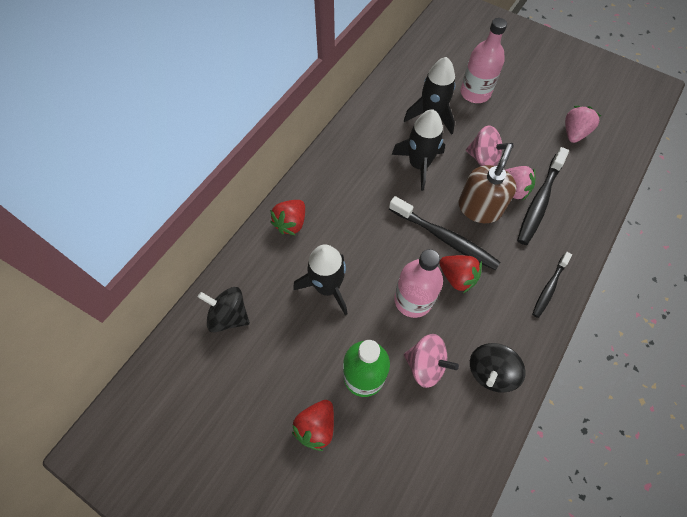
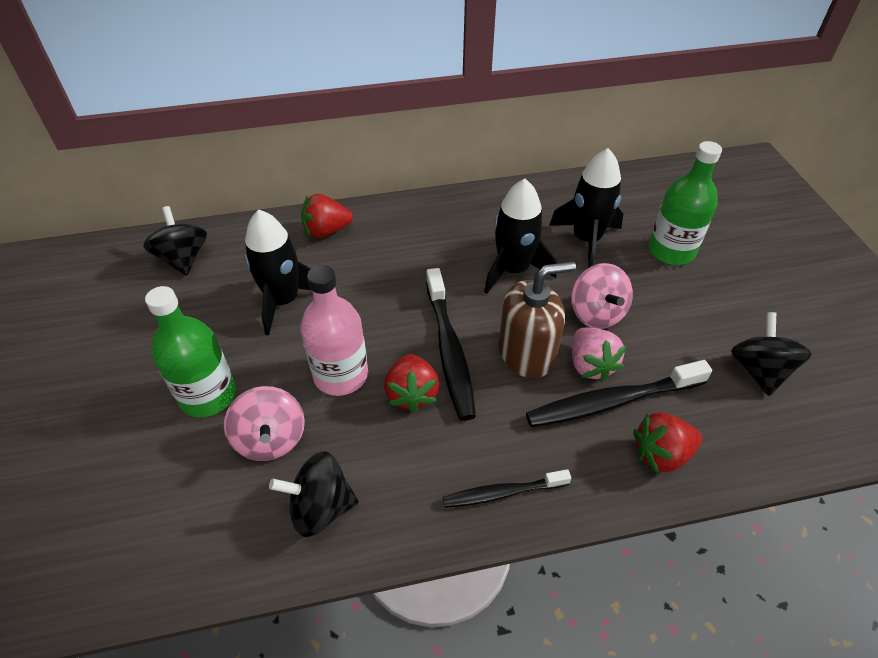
camera: 45 degrees right, 15 degrees down
(316, 426) = (117, 396): red strawberry -> red strawberry (661, 454)
(475, 93) = (671, 251): pink bottle -> green bottle
(574, 133) = (759, 370): pink strawberry -> black spinning top

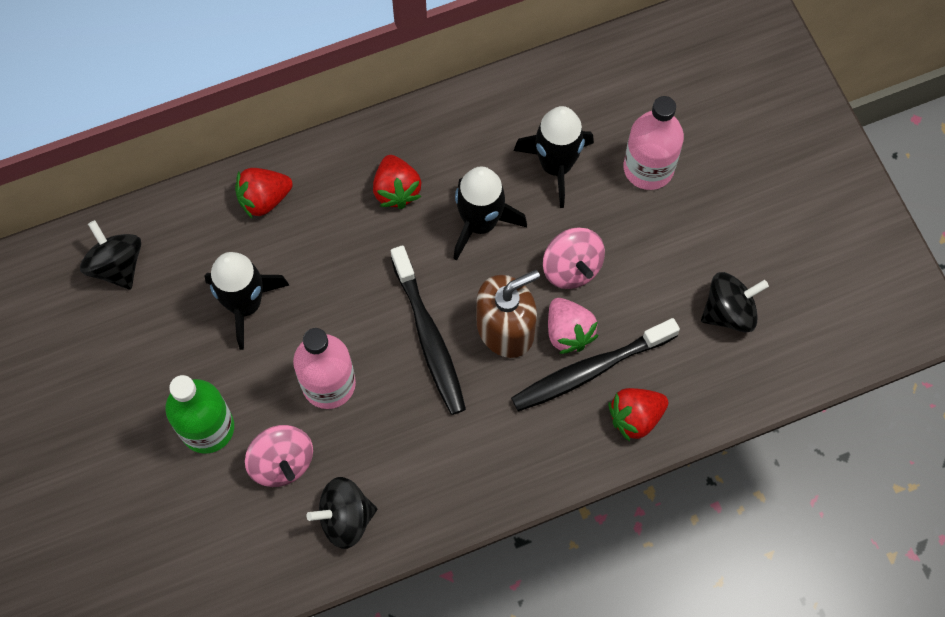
camera: 10 degrees left, 20 degrees up
(412, 394) = (401, 393): red strawberry -> red strawberry (396, 190)
(502, 493) = (499, 478): black toothbrush -> none
(671, 251) = (648, 168): green bottle -> pink bottle
(759, 370) = (729, 311): black spinning top -> black spinning top turned 75 degrees clockwise

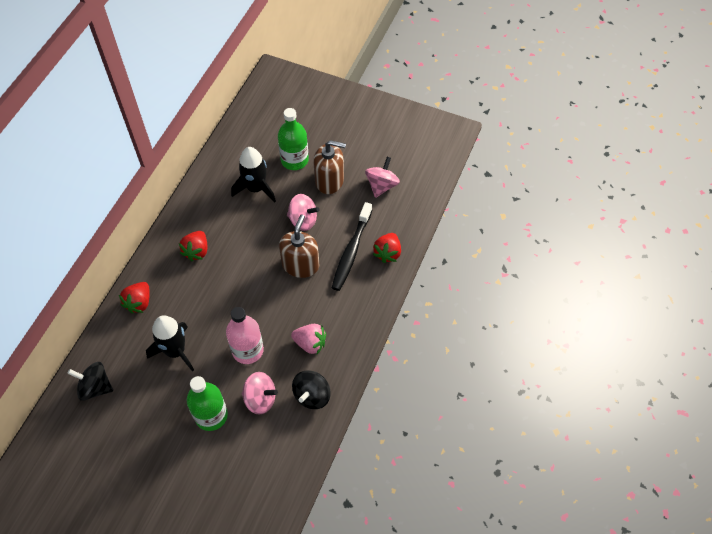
camera: 45 degrees left, 10 degrees down
(396, 190) = (196, 251): red strawberry -> red strawberry turned 75 degrees clockwise
(429, 337) = (272, 295): black toothbrush -> none
(480, 223) = (247, 234): black rocket -> none
(568, 332) = (327, 245): pink strawberry -> pink strawberry (310, 343)
(648, 168) = (294, 160): pink bottle -> green bottle
(665, 240) = (329, 180): none -> brown soap dispenser
(729, 311) = (381, 186): black spinning top -> pink spinning top

